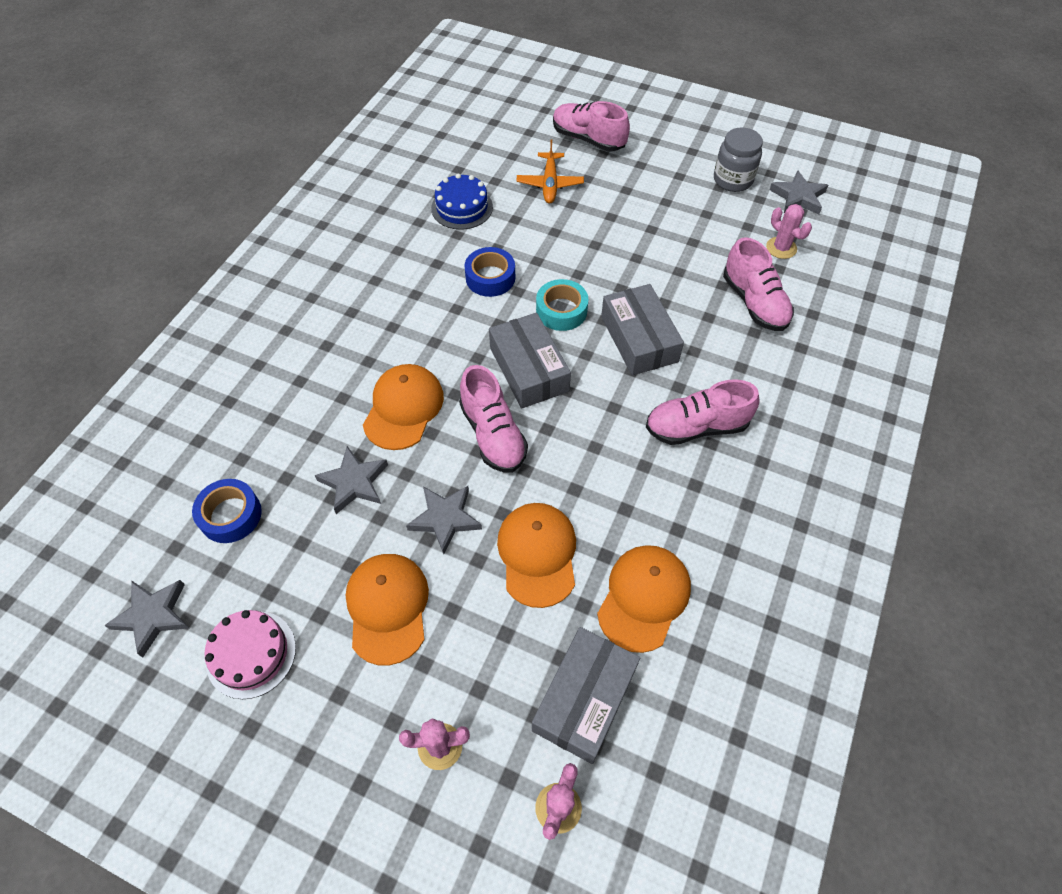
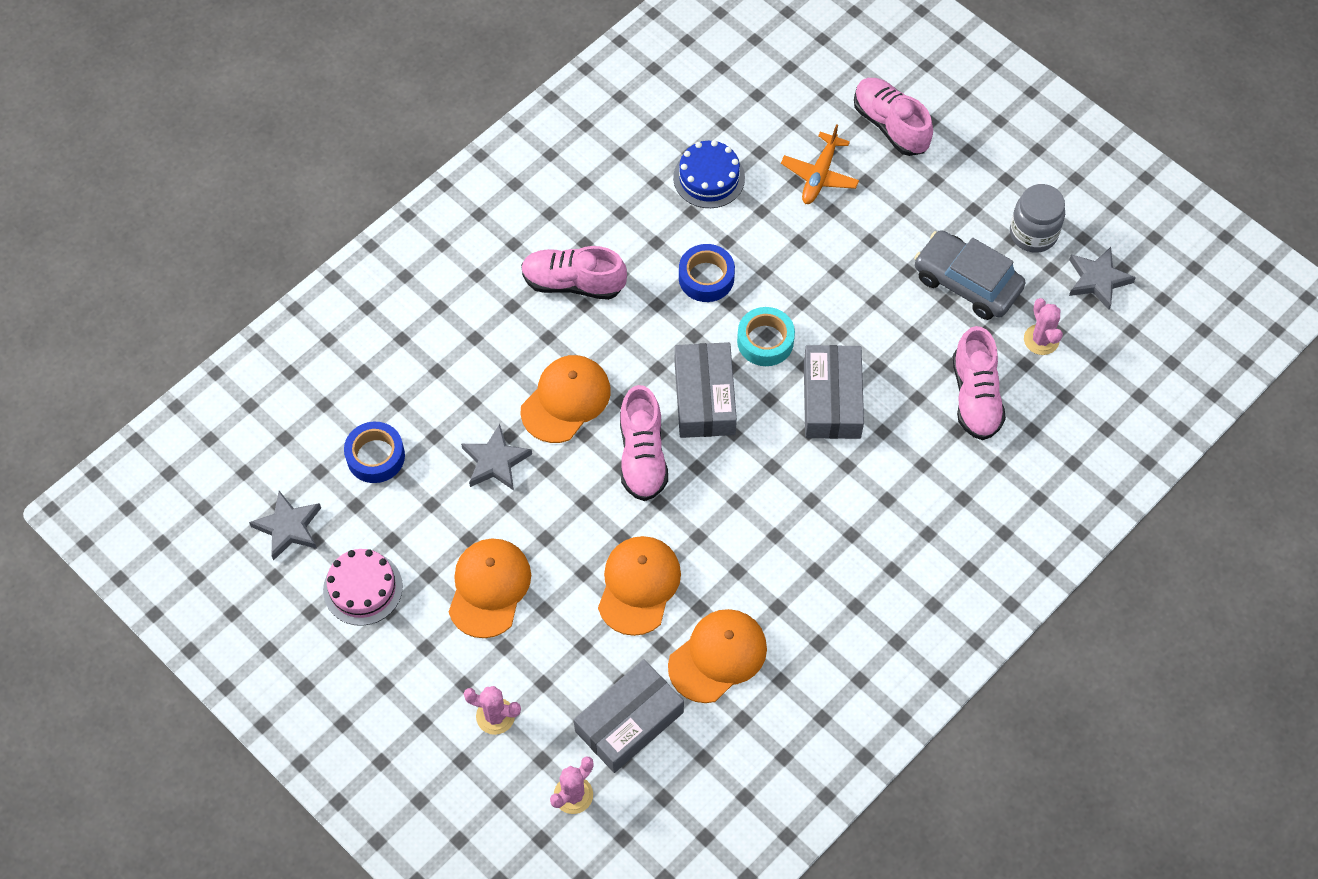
camera: 20 degrees right, 5 degrees up
(445, 519) = (567, 524): grey star -> none
(696, 427) = (844, 513): pink shoe -> pink shoe (573, 283)
(702, 225) = (966, 283): none -> grey car

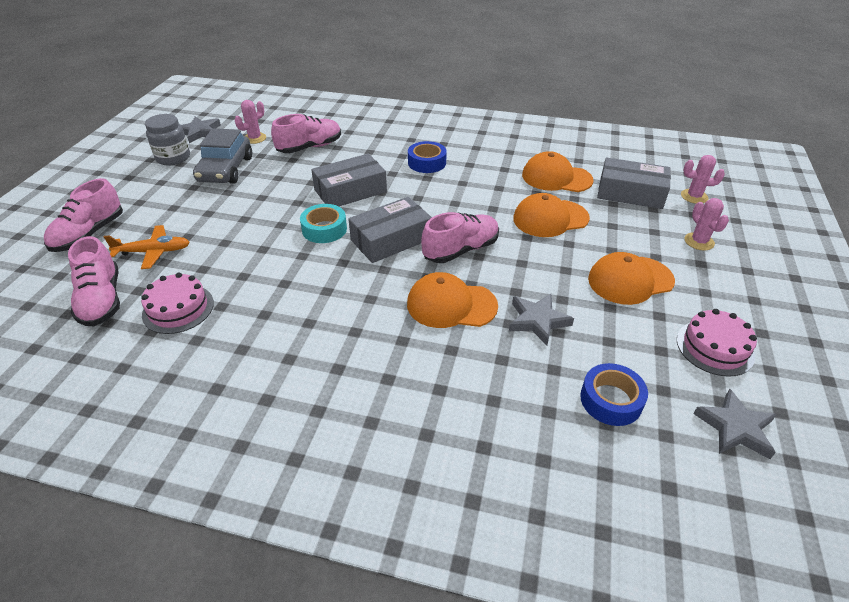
camera: 120 degrees left, 20 degrees down
(573, 283) = (337, 347): pink shoe -> pink shoe (102, 300)
(706, 278) = (285, 274): blue tape -> blue tape (427, 163)
(709, 178) = (178, 308): blue cake -> pink cake

